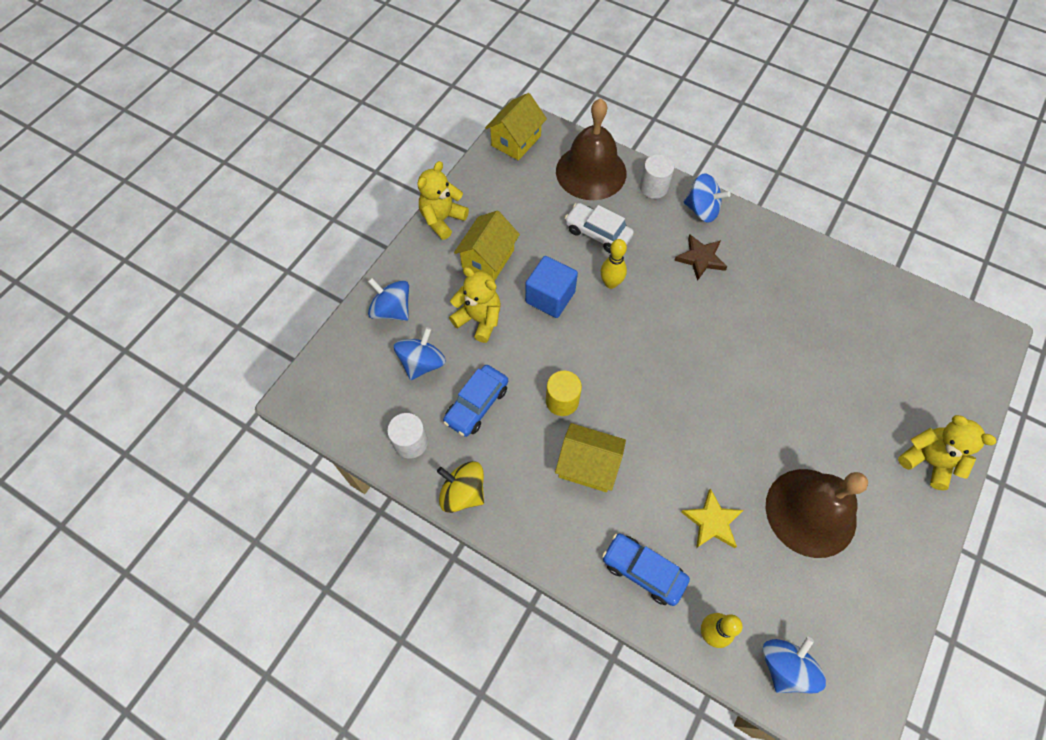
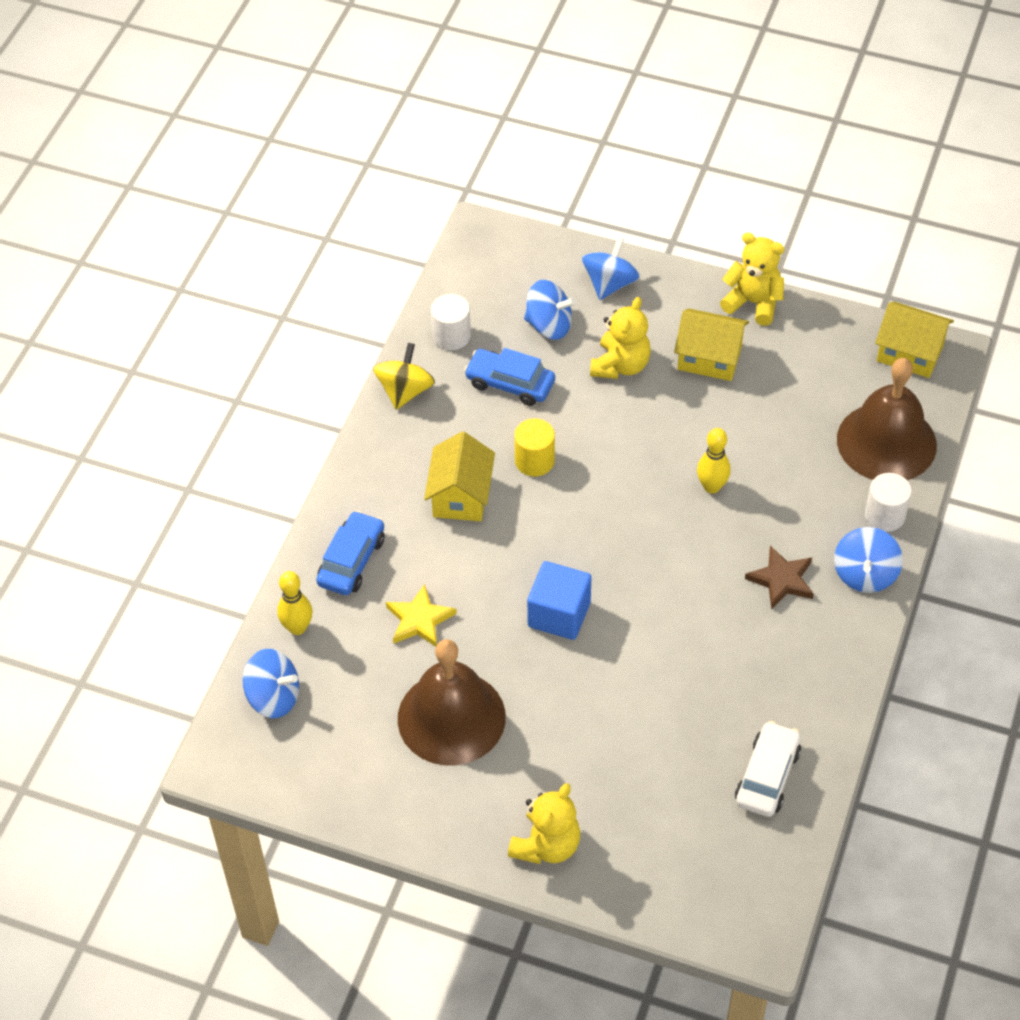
camera: 80 degrees right, 10 degrees down
(550, 297) = (672, 428): blue cube -> blue cube (559, 614)
(597, 233) = (785, 463): white car -> white car (767, 776)

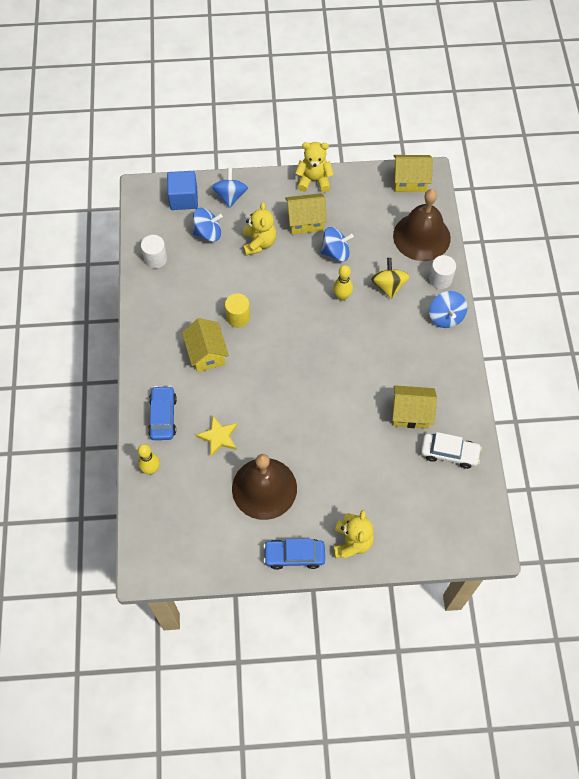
camera: 25 degrees left, 10 degrees up
(273, 697) = (157, 517): blue spinning top -> blue spinning top (335, 252)
(405, 391) = (145, 302): yellow spinning top -> yellow spinning top (388, 286)
(510, 384) = (202, 276): blue car -> blue car (294, 556)
(559, 614) = (294, 403): blue cube -> blue cube (183, 199)
(735, 695) = (411, 413): none -> yellow house
(767, 776) = (449, 453): white car -> white car turned 105 degrees clockwise
(781, 580) = (404, 337): brown star -> none

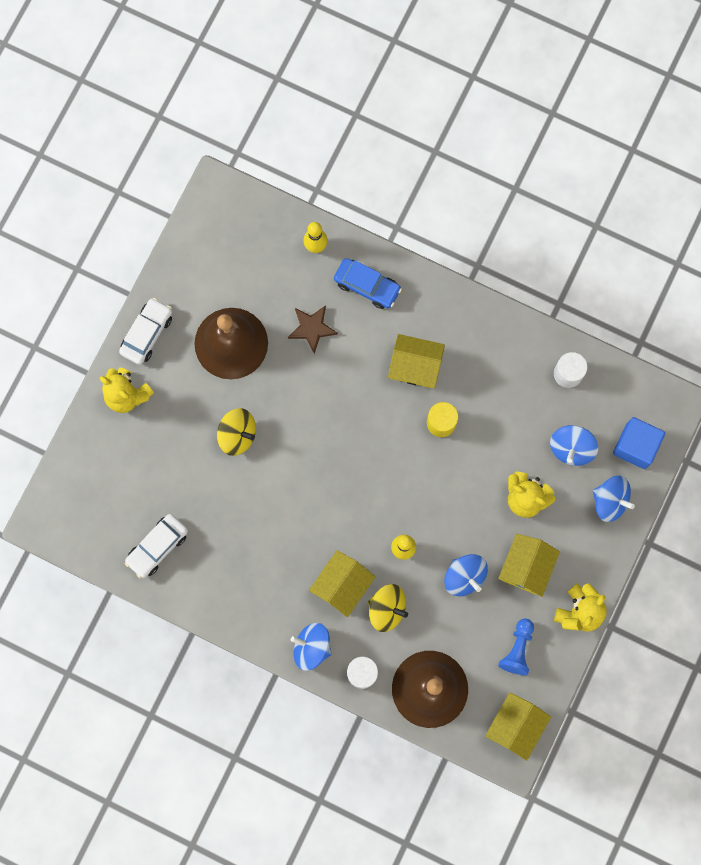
camera: 120 degrees right, 15 degrees up
(218, 437) = (312, 328): yellow star -> brown star
(294, 556) = (147, 334): blue car -> white car
(331, 444) = (237, 435): none -> yellow spinning top
(335, 252) = (464, 576): blue spinning top -> blue spinning top turned 60 degrees counterclockwise
(361, 201) = (517, 649): none -> blue pawn
(411, 413) = (223, 536): yellow house -> yellow house (342, 585)

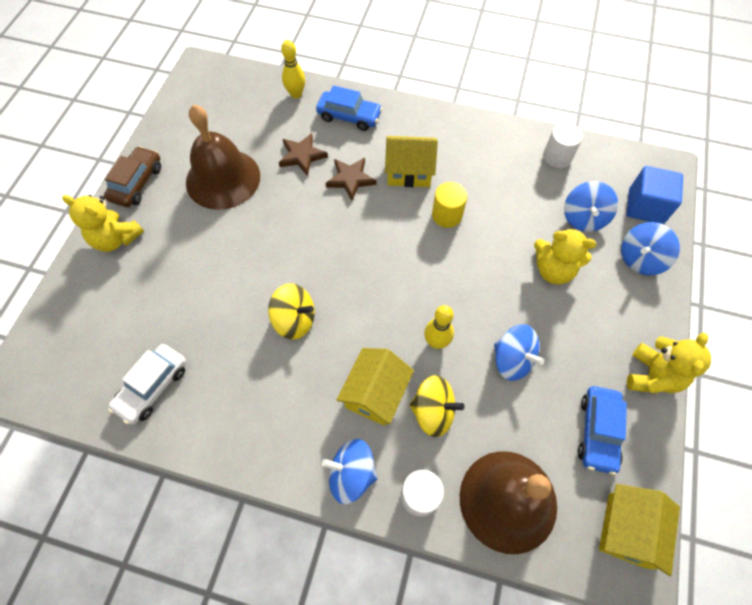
camera: 10 degrees left, 15 degrees down
(147, 334) = (137, 183): white car -> brown car
(237, 435) = (237, 258): yellow spinning top -> yellow spinning top (294, 320)
(356, 365) = (350, 179): none -> brown star
(517, 649) = (598, 432): blue pawn -> blue car
(526, 567) = (577, 338): yellow house -> none
(610, 501) = (640, 259): blue spinning top -> blue spinning top turned 120 degrees clockwise

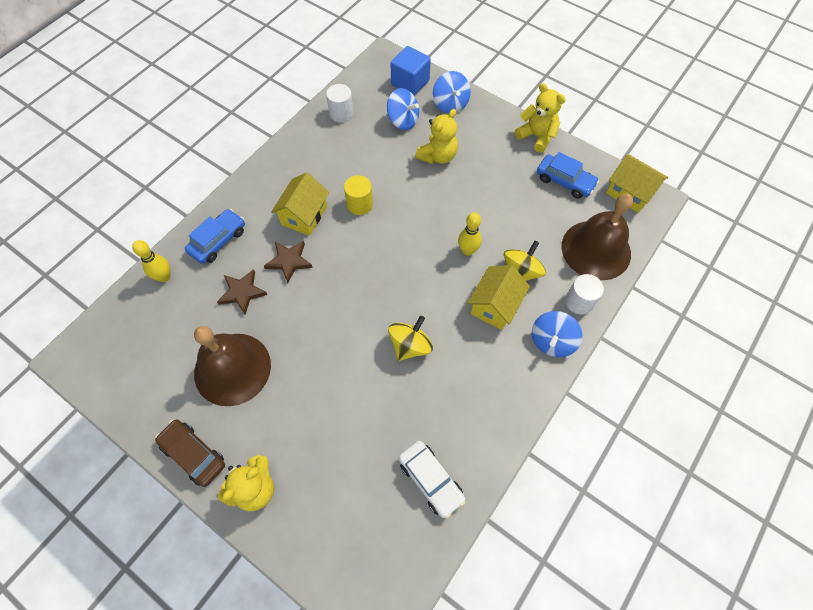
camera: 70 degrees left, 0 degrees up
(375, 393) = (495, 305): yellow house -> yellow house turned 75 degrees clockwise
(512, 360) = (498, 208): blue spinning top -> none

